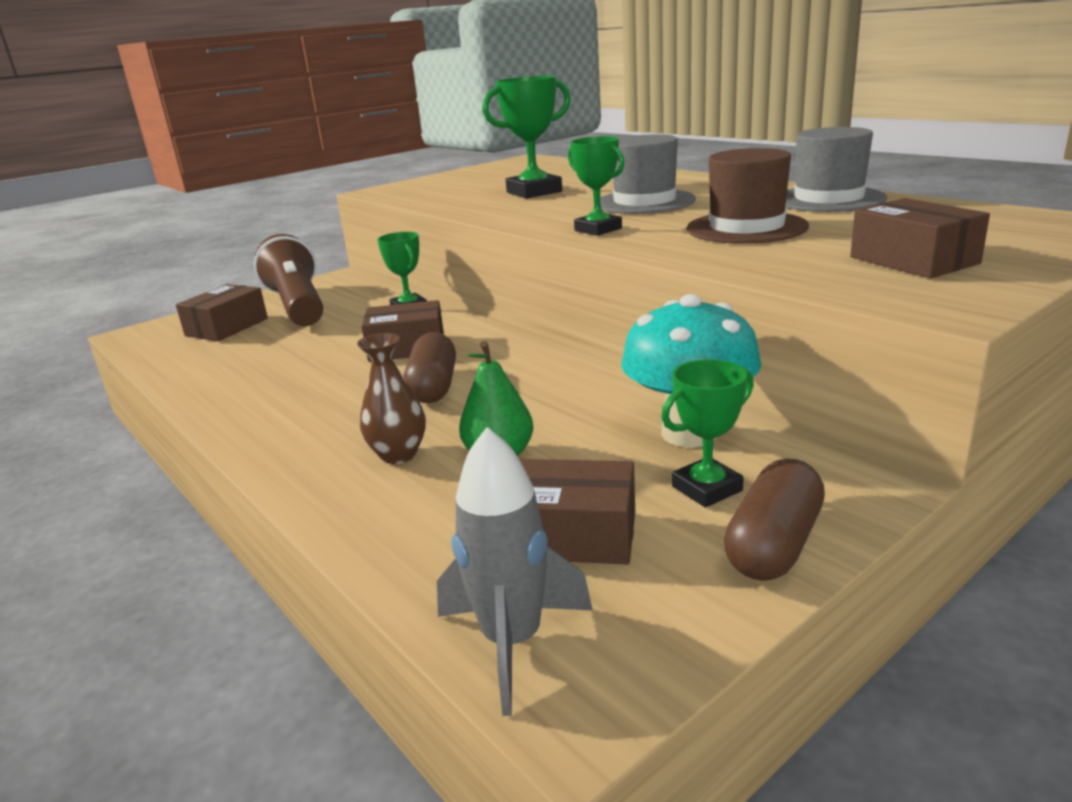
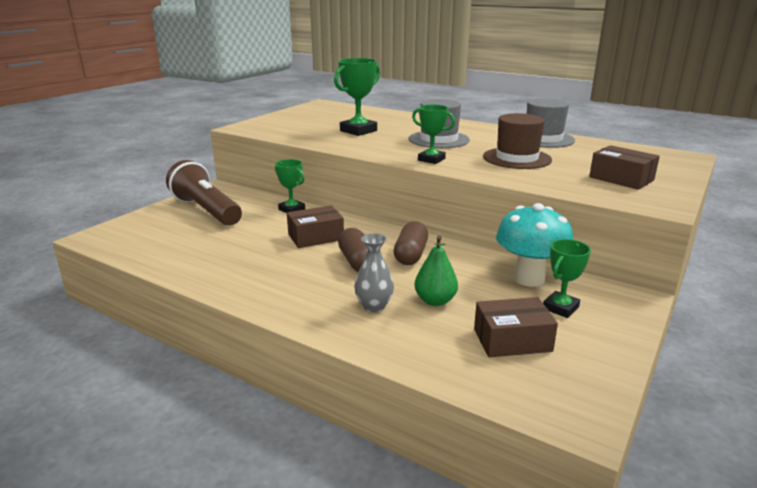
camera: 20 degrees left, 0 degrees up
(227, 327) = (166, 229): brown box -> none
(398, 454) = (374, 306): brown vase -> grey vase
(512, 642) = (527, 398): grey rocket -> none
(774, 545) = (613, 333): brown capsule -> brown capsule (411, 255)

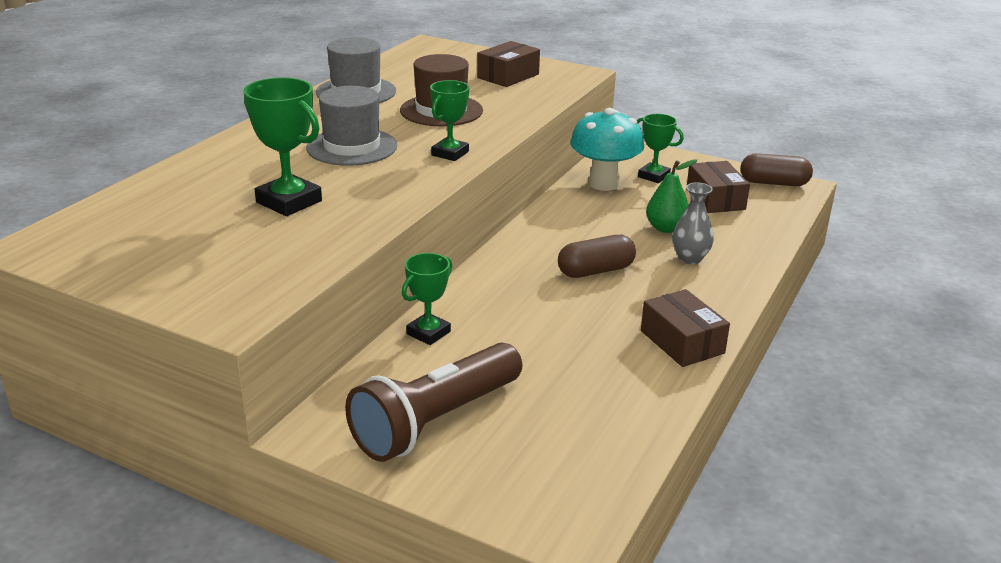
camera: 95 degrees left, 5 degrees up
(316, 237) = (530, 303): brown box -> brown box (682, 342)
(411, 255) = (567, 239): brown capsule -> brown capsule (774, 183)

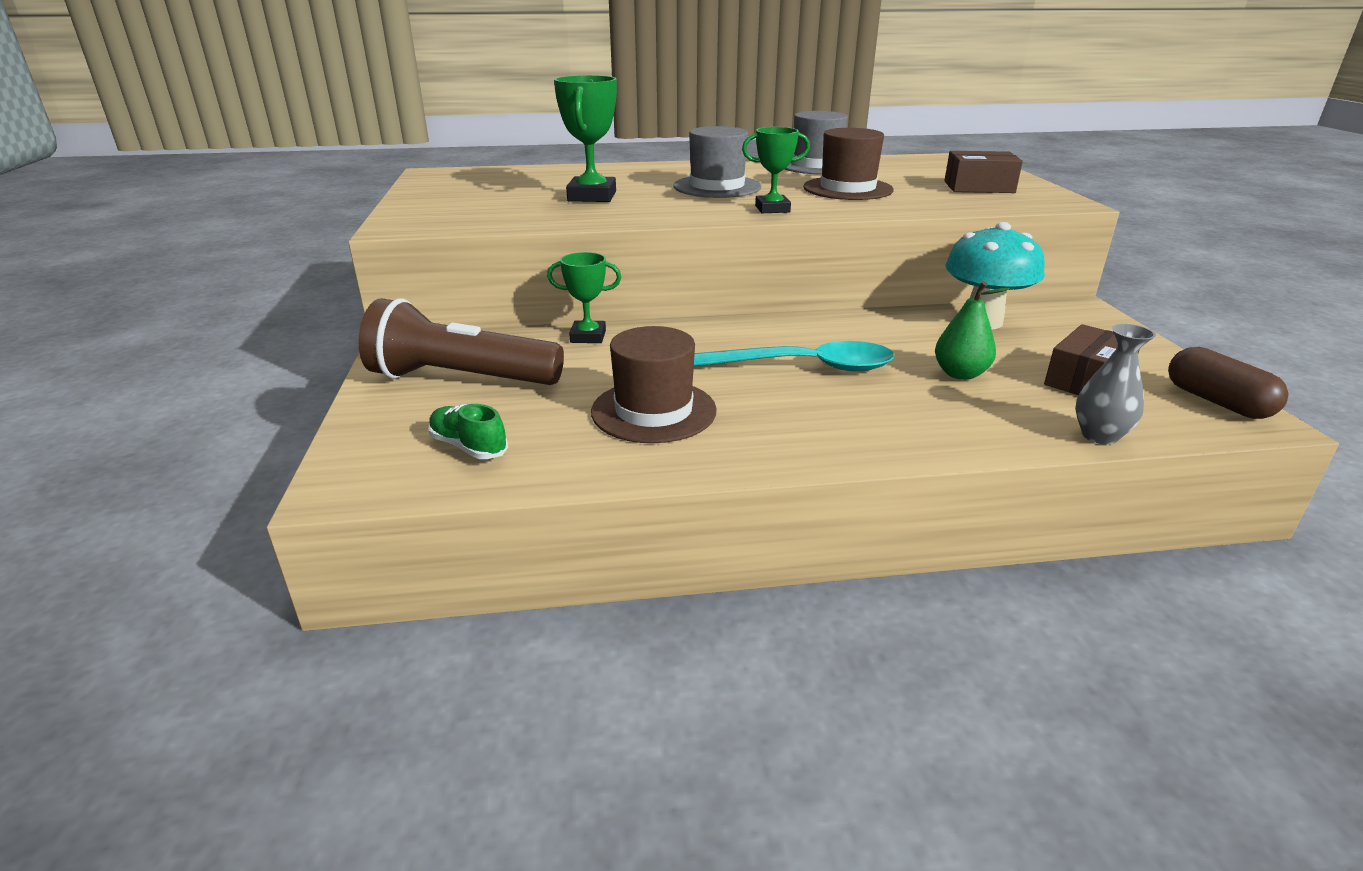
camera: 55 degrees right, 0 degrees up
(568, 453) = (468, 447): none -> green shoe
(595, 271) = (805, 367): brown capsule -> turquoise spoon
(596, 354) = (653, 411): none -> brown hat
(653, 176) = (1057, 337): green trophy -> none
(682, 342) = (742, 447): brown box -> none
(690, 258) = (923, 403): grey vase -> grey vase (1099, 436)

